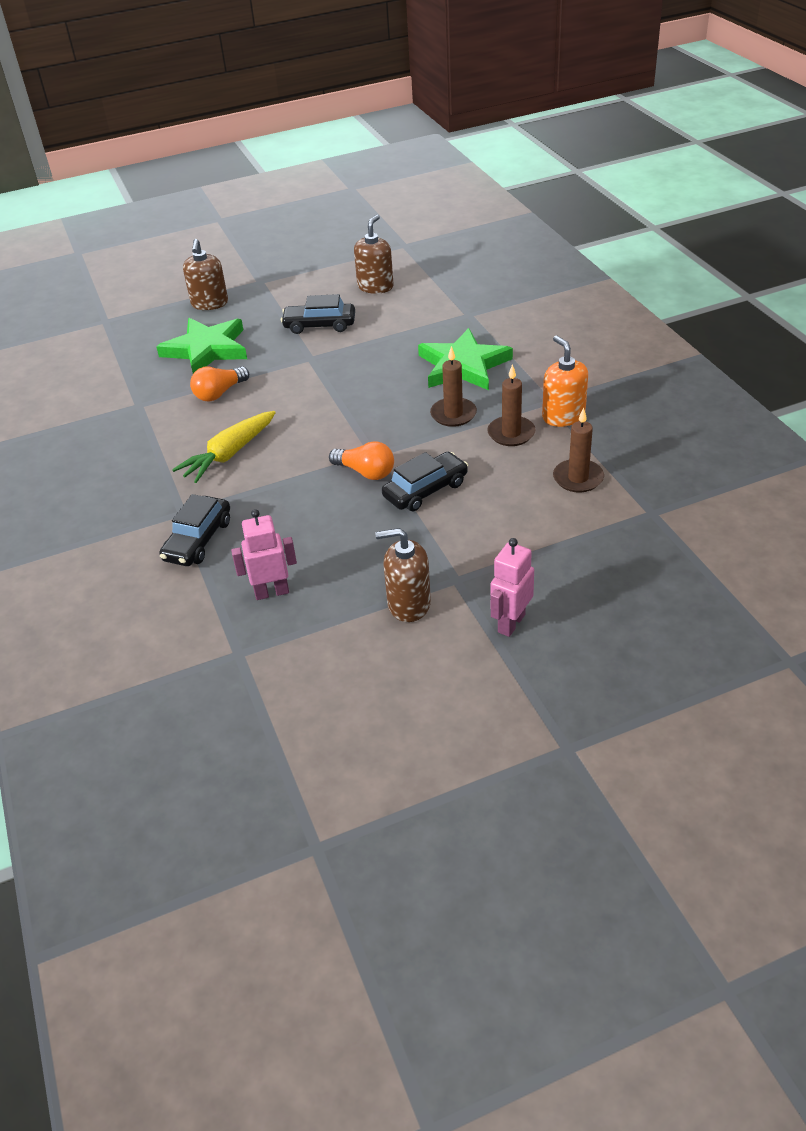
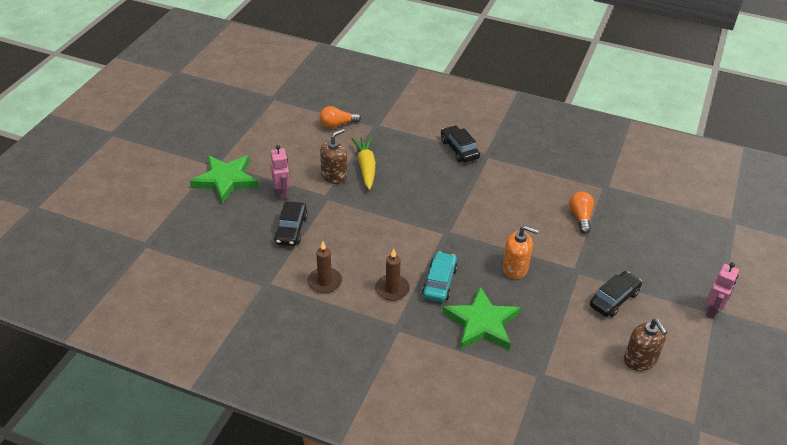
camera: 130 degrees right, 0 degrees up
(207, 349) = (640, 239): green star -> green star (226, 180)
(210, 303) = (707, 272): brown soap dispenser -> none
(229, 454) = (514, 190): yellow carrot -> yellow carrot (366, 167)
(272, 592) = (396, 149): pink robot -> pink robot (712, 310)
(366, 472) = (436, 220): orange light bulb -> orange light bulb (337, 124)
(425, 490) = (394, 229): black car -> black car (291, 229)
(453, 414) = (439, 282): brown candle -> turquoise car
(563, 416) = (376, 320): orange soap dispenser -> orange soap dispenser (515, 268)

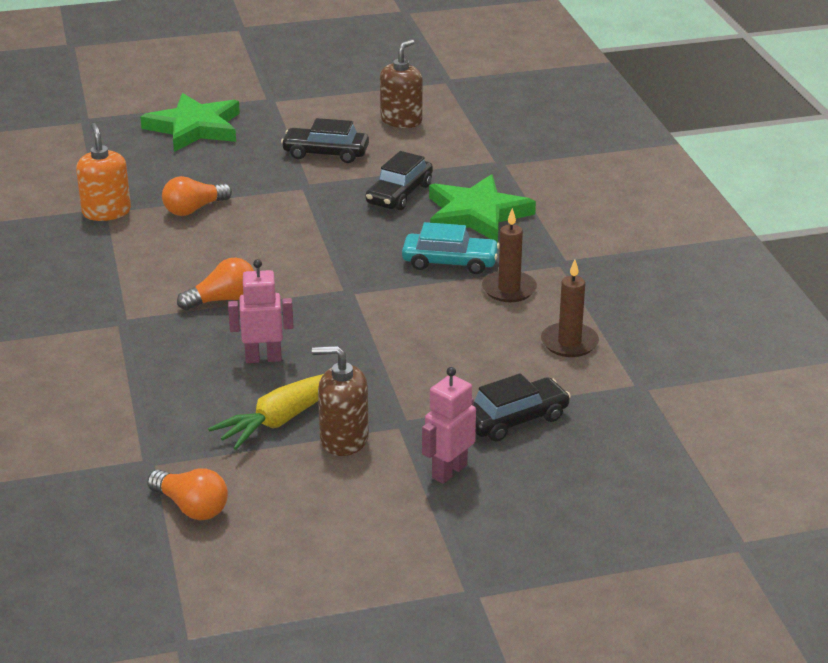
camera: 125 degrees left, 10 degrees down
(226, 180) = (496, 552): green star -> green star (195, 128)
(439, 282) = (450, 262): turquoise car -> turquoise car turned 150 degrees counterclockwise
(459, 149) = (133, 350): black car -> black car (399, 194)
(477, 190) = (222, 300): none -> orange light bulb
(515, 268) = (354, 222): orange soap dispenser -> orange soap dispenser (106, 212)
(712, 310) = (271, 102): pink robot -> pink robot (263, 358)

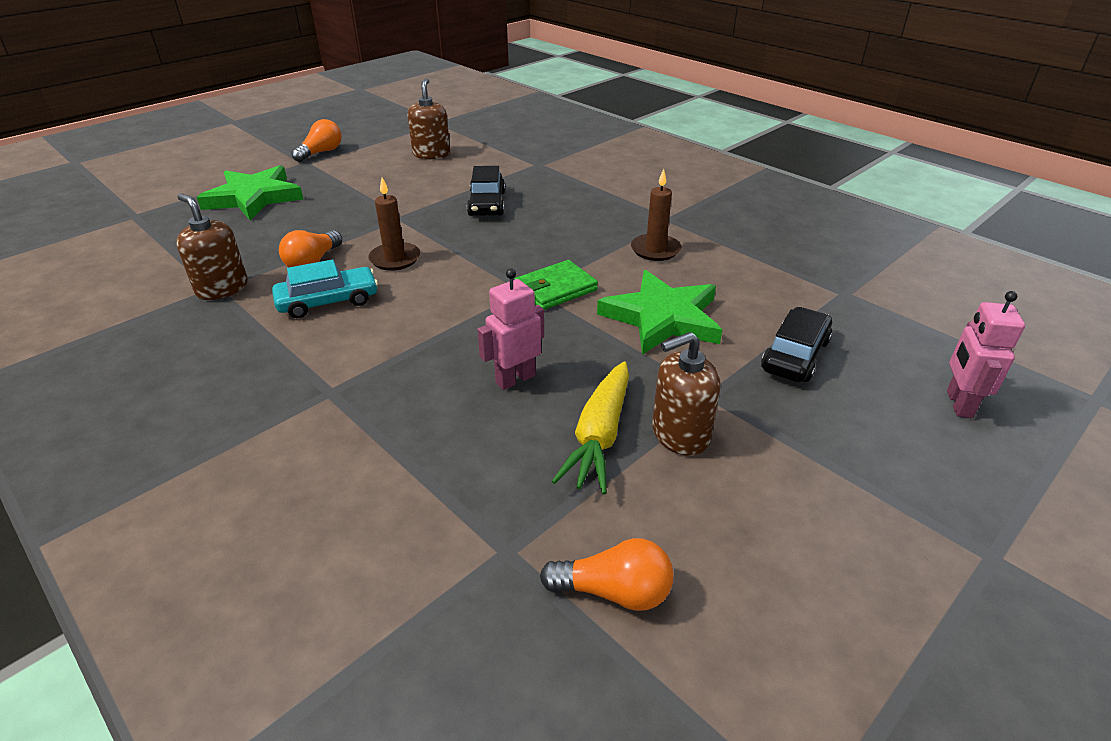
camera: 30 degrees left, 5 degrees up
(106, 212) = (222, 288): orange soap dispenser -> brown soap dispenser
(222, 300) = (418, 335): orange light bulb -> orange light bulb (321, 152)
(326, 153) = (393, 189): black car -> none
(374, 297) = (555, 289): none -> green wallet
(449, 471) = (807, 428): pink robot -> pink robot (958, 404)
(450, 262) = (585, 243): turquoise car -> turquoise car (328, 301)
(476, 214) = (564, 203): green star -> green star (662, 318)
(569, 343) = (751, 276): brown candle -> brown candle (395, 259)

